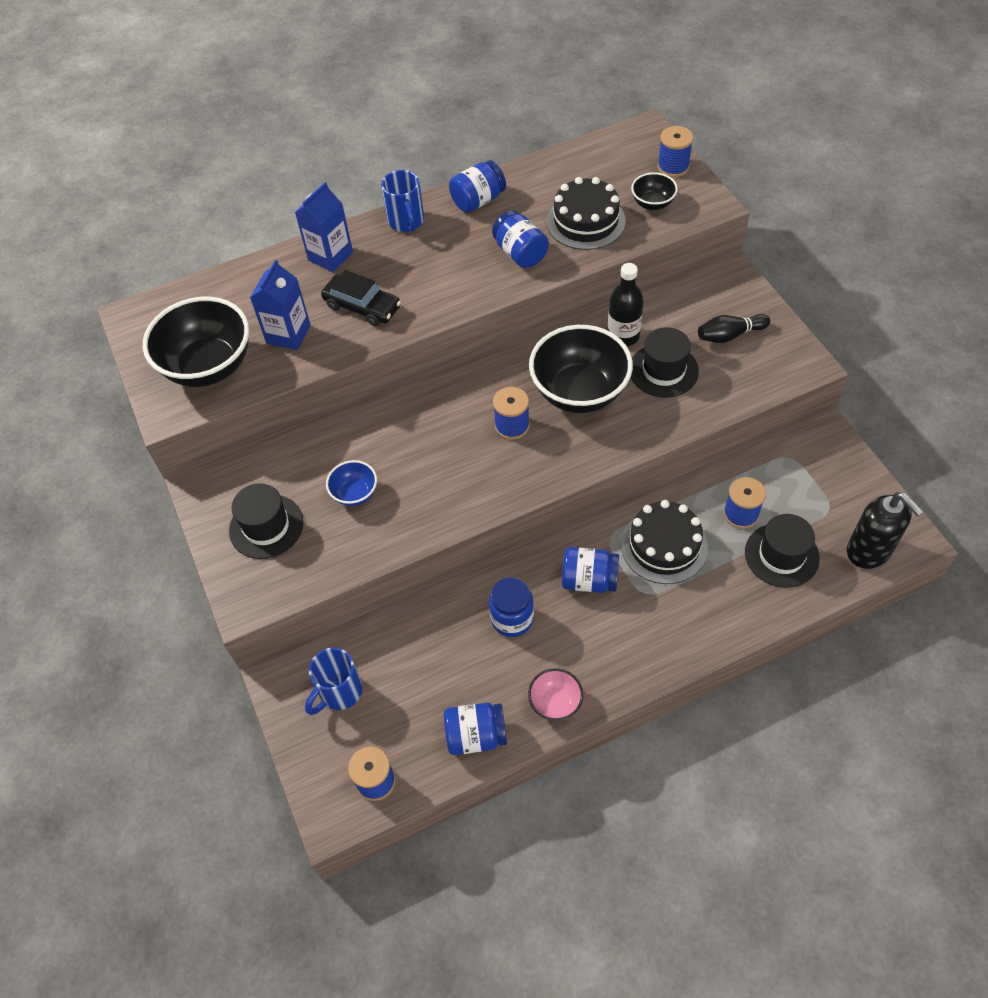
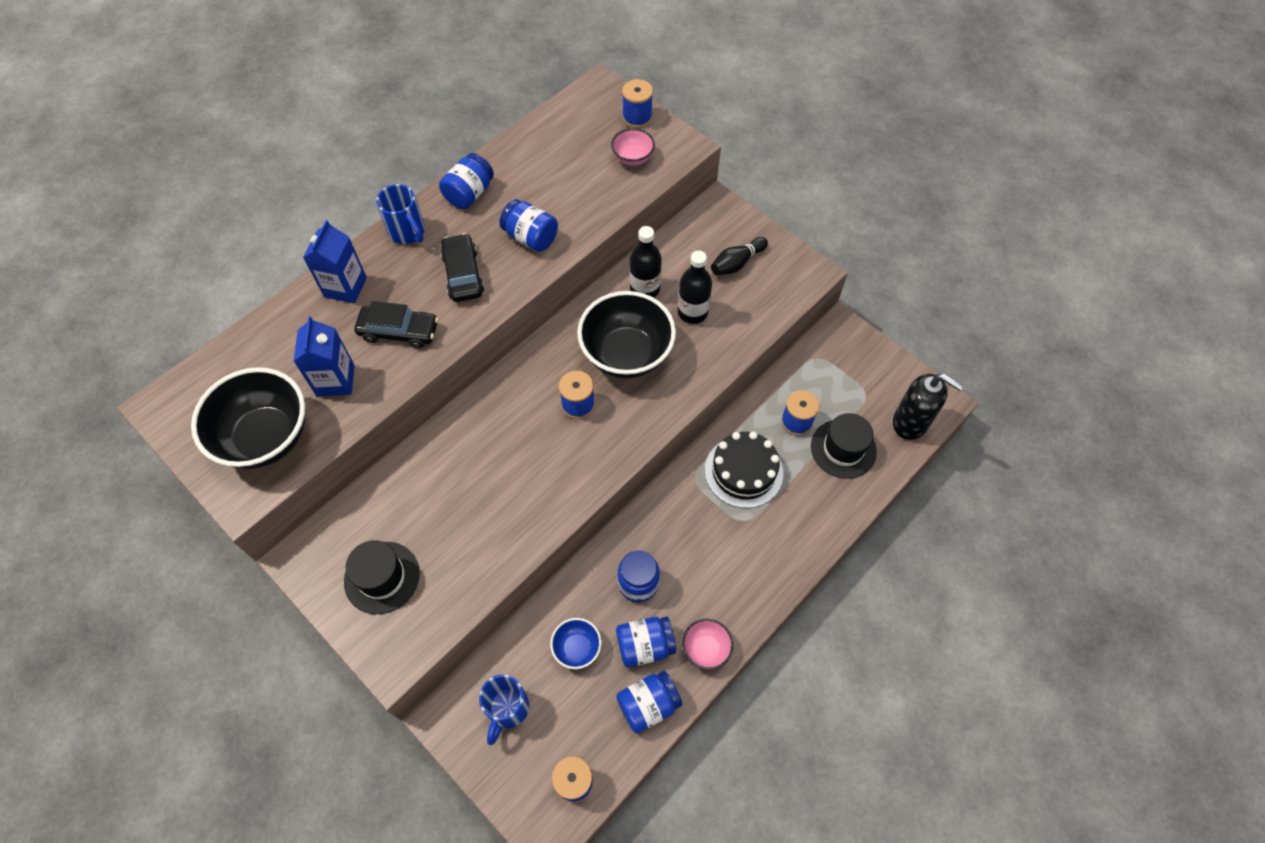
camera: 25 degrees left, 5 degrees up
(355, 493) = (456, 517): blue bowl -> blue bowl (577, 648)
(442, 271) = (463, 274): none -> black car
(586, 221) = (579, 190): black cake -> none
(589, 580) = (692, 524): blue jar -> blue jar (645, 646)
(652, 204) = (633, 158): black bowl -> pink bowl
(663, 370) = (692, 312): black hat -> black bottle

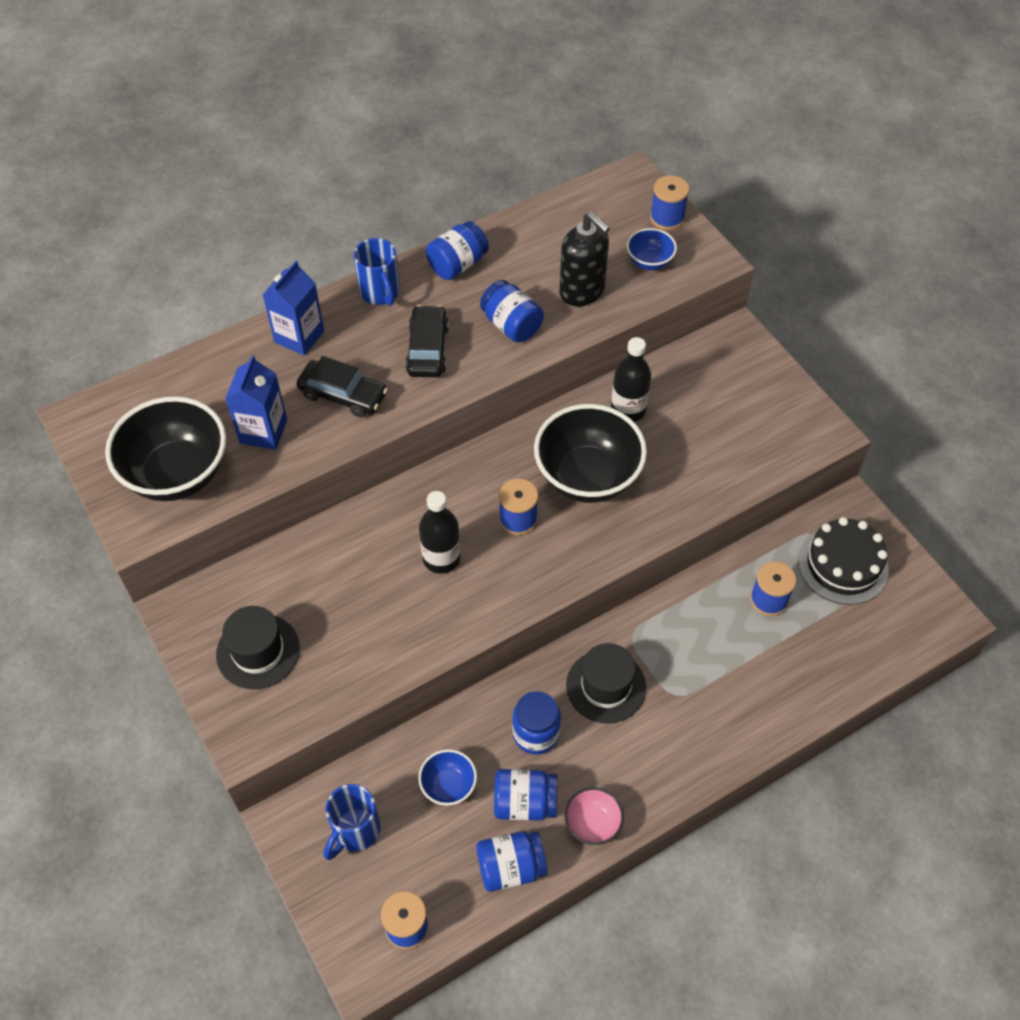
camera: 15 degrees right, 5 degrees down
(633, 158) = (649, 262): pink bowl -> blue bowl
(692, 312) = (675, 447): black bottle -> black bottle (441, 558)
(736, 263) = (742, 403): black bowling pin -> none
(743, 471) = (691, 640): black cake -> black cake (843, 565)
(843, 449) = (816, 643): black hat -> black hat (606, 686)
(910, 422) = (906, 632): black soap dispenser -> black soap dispenser (582, 291)

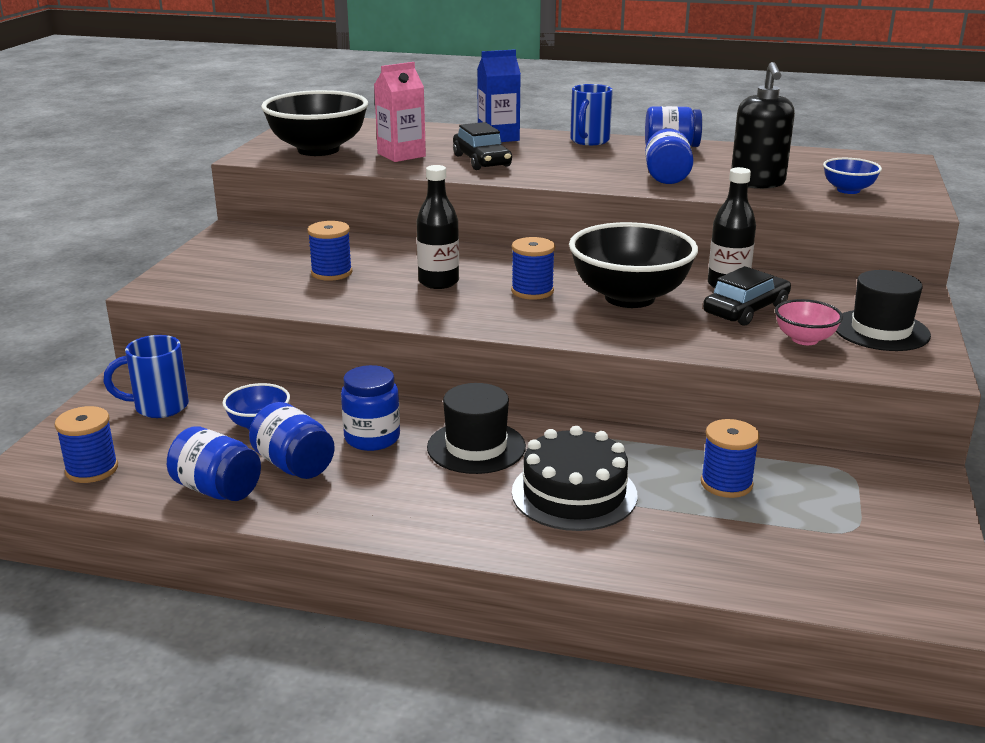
camera: 45 degrees right, 30 degrees down
(258, 651) = (242, 262): black hat -> black hat (880, 330)
(263, 431) = (401, 155): blue carton -> pink carton
(427, 349) = (579, 165): black car -> black car (746, 310)
(592, 824) = (322, 509): pink bowl -> pink bowl (804, 339)
(667, 218) = (903, 180): blue spool -> blue spool (331, 273)
(843, 565) = (852, 505): black cake -> black cake (574, 493)

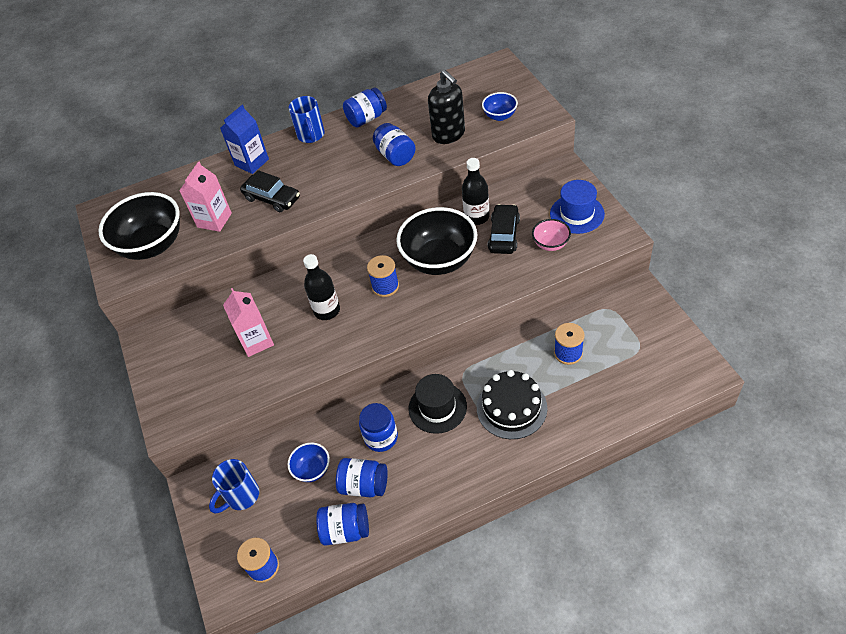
camera: 30 degrees left, 25 degrees up
(331, 273) = (256, 341): blue spool -> pink carton
(880, 330) = (577, 214): black hat -> blue hat

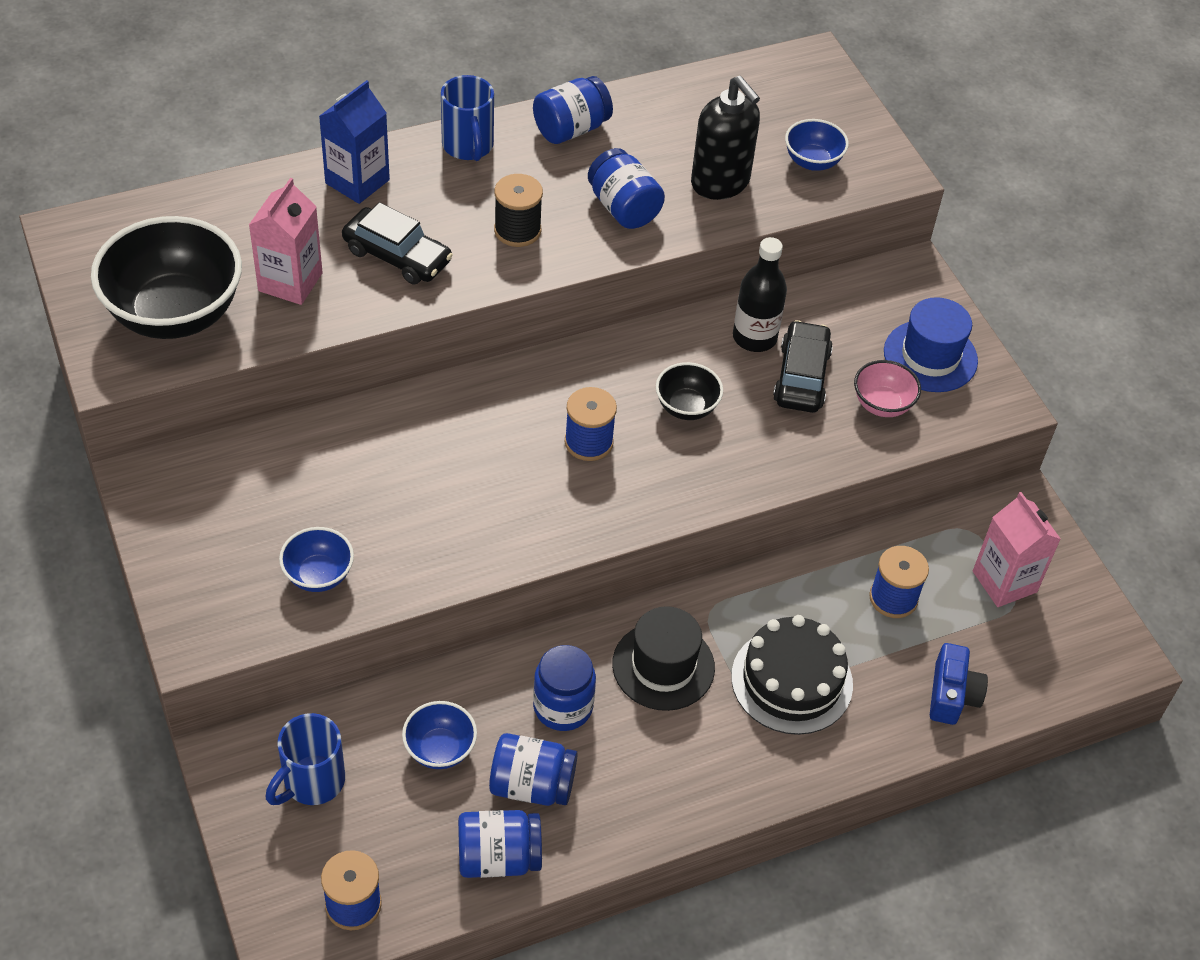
camera: 10 degrees left, 0 degrees up
(236, 379) = (318, 575): none -> blue bowl
(256, 341) = (355, 512): pink carton -> pink carton (1004, 581)
(327, 310) = (483, 472): black bottle -> none
(337, 176) = (517, 230): none -> black spool
(439, 260) = (686, 407): black bowl -> black bowl, size x0.48
(606, 405) = (952, 695): none -> blue camera

